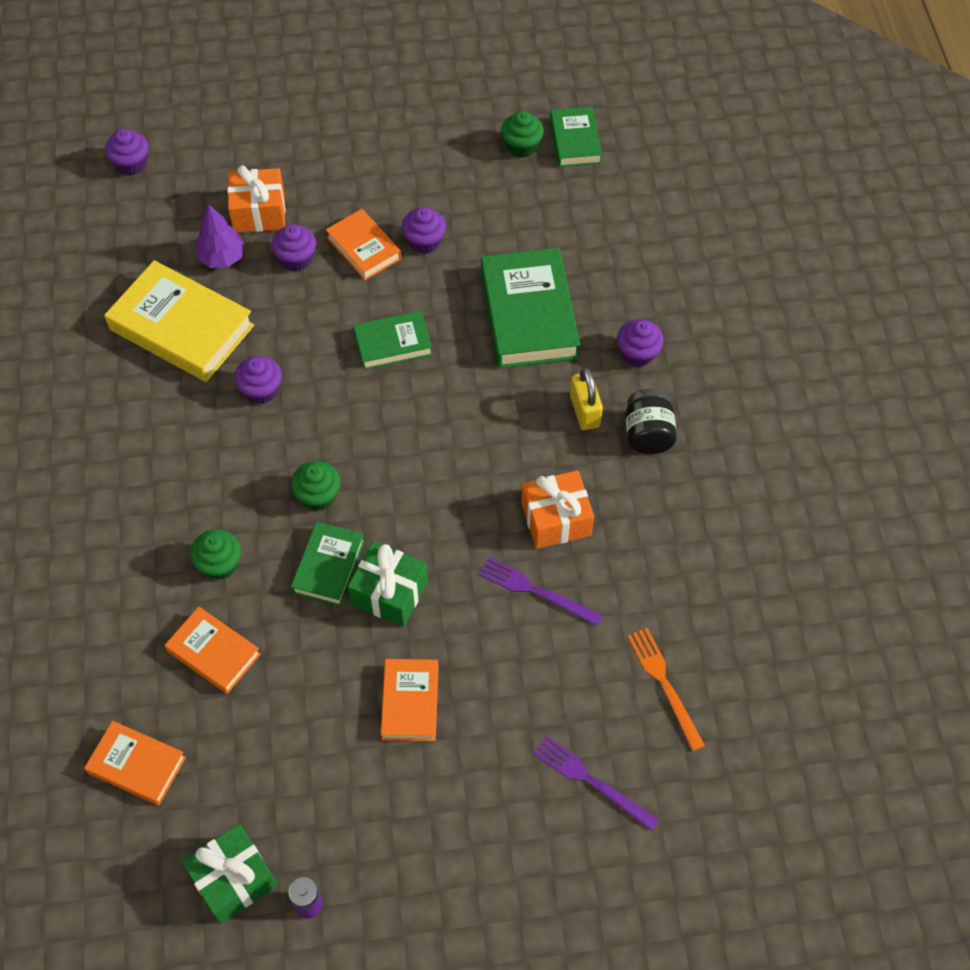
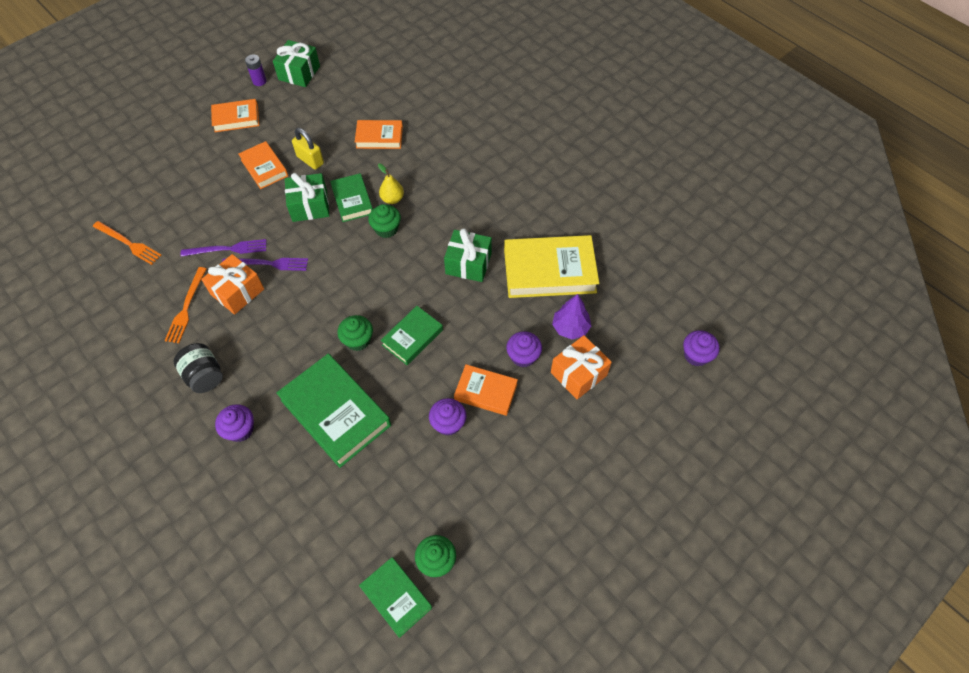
camera: 145 degrees right, 0 degrees up
(137, 765) = (376, 84): orange book -> orange book (236, 118)
(220, 564) = (410, 172): green cupcake -> green cupcake (358, 340)
(261, 390) = (468, 264): purple cupcake -> green gift
(277, 535) = (392, 199): none -> yellow pear
(585, 411) = (256, 367): yellow padlock -> yellow padlock (310, 160)
(591, 781) = (149, 184): purple fork -> purple fork (268, 263)
(629, 535) = (186, 307): none -> orange fork

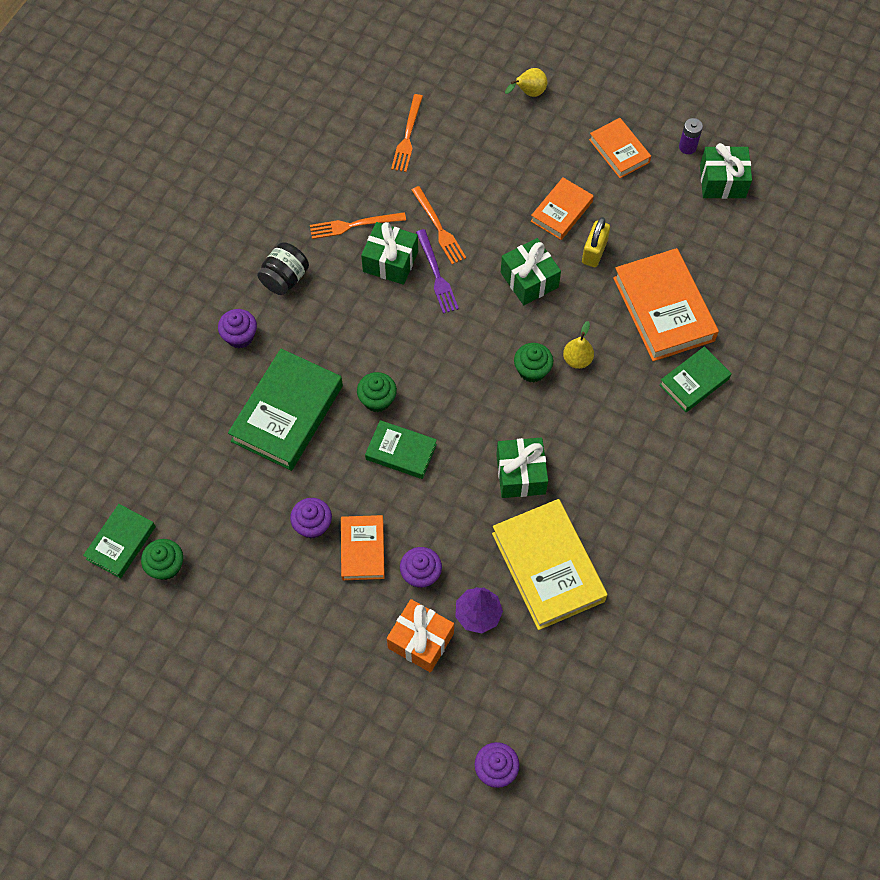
camera: 70 degrees right, 5 degrees up
(148, 154) = (528, 93): none -> yellow pear
(227, 249) = (439, 228): purple fork -> orange fork
(237, 292) = (390, 261): orange gift -> green gift
(352, 200) = (556, 319): green book -> green book (694, 382)
(379, 137) = (663, 309): orange book -> orange book, size x1.75

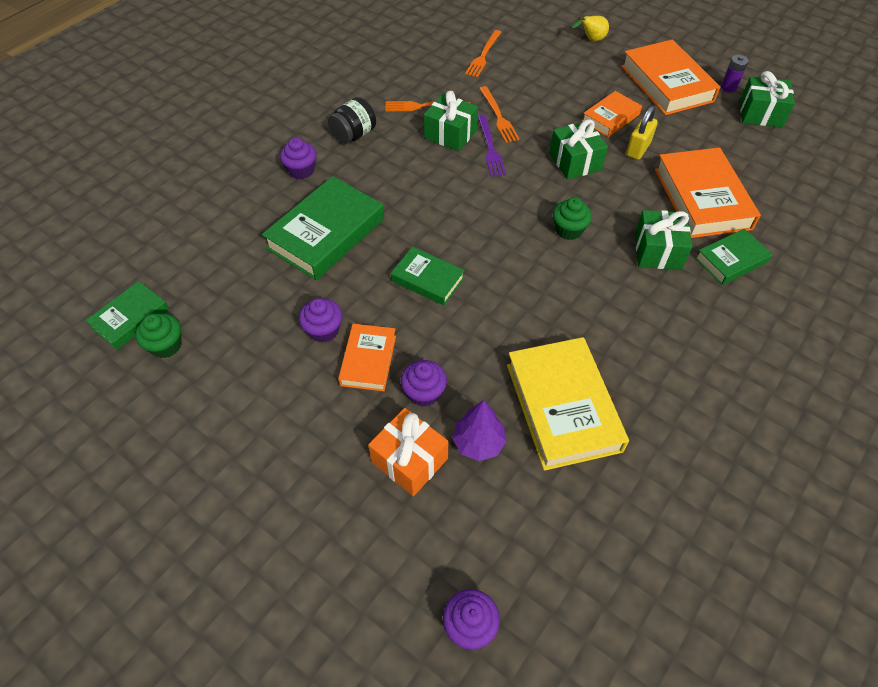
camera: 10 degrees right, 10 degrees down
(377, 400) = (414, 234): green cupcake -> none
(520, 474) = (545, 315): green gift -> green gift (657, 251)
(577, 360) = (614, 227): yellow pear -> none
(619, 151) = (666, 84): orange book -> orange book, size x1.75

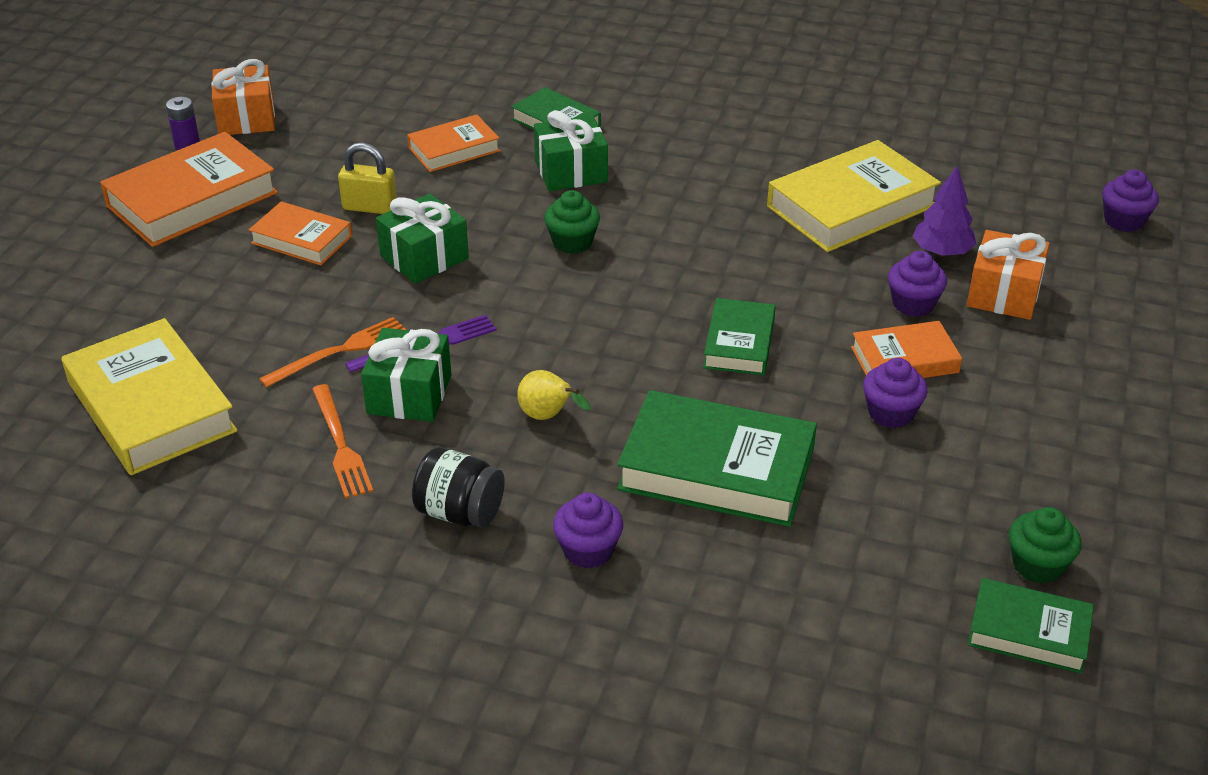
camera: 110 degrees left, 15 degrees down
(483, 55) = (151, 406): orange fork -> yellow book
(591, 40) = (73, 288): yellow pear -> yellow pear (548, 416)
(701, 199) = (454, 149): orange book -> orange book, size x0.57
(760, 114) = (246, 118): green gift -> orange gift

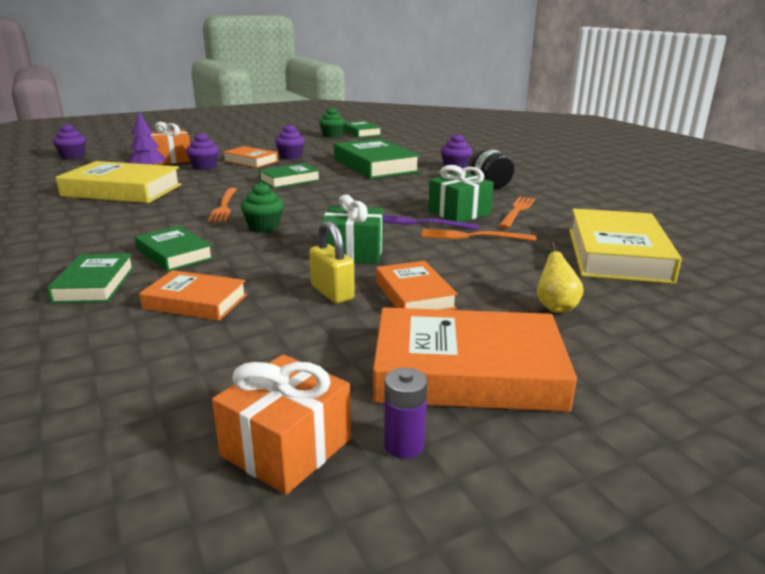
camera: 135 degrees left, 15 degrees down
(548, 416) = (409, 190): yellow pear -> yellow pear (554, 305)
(571, 172) = (174, 254): green gift -> green book
(683, 247) = (224, 206): none -> orange fork

